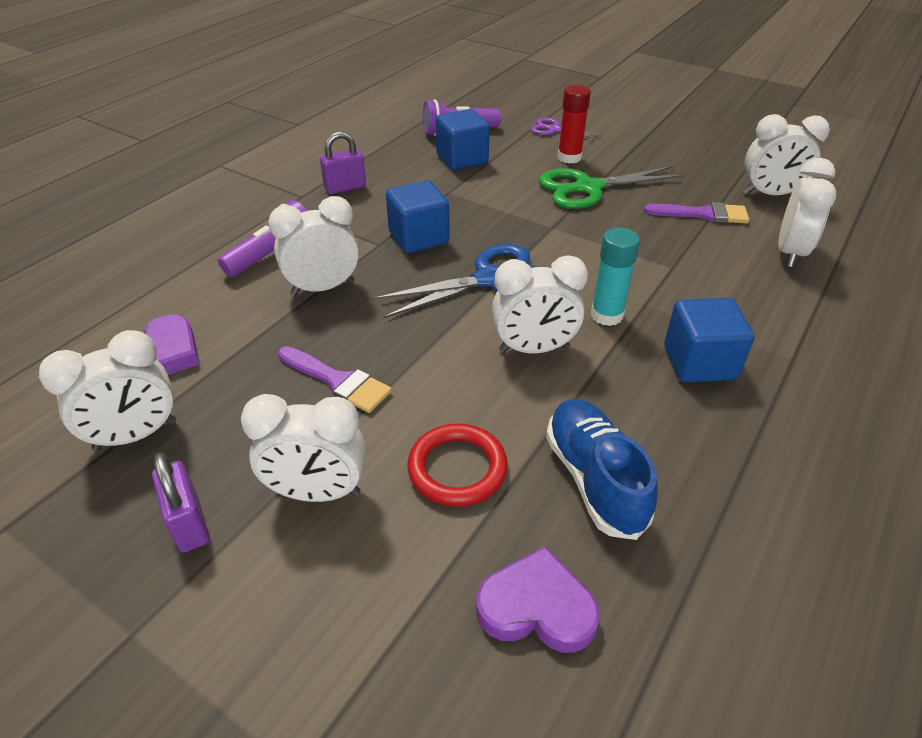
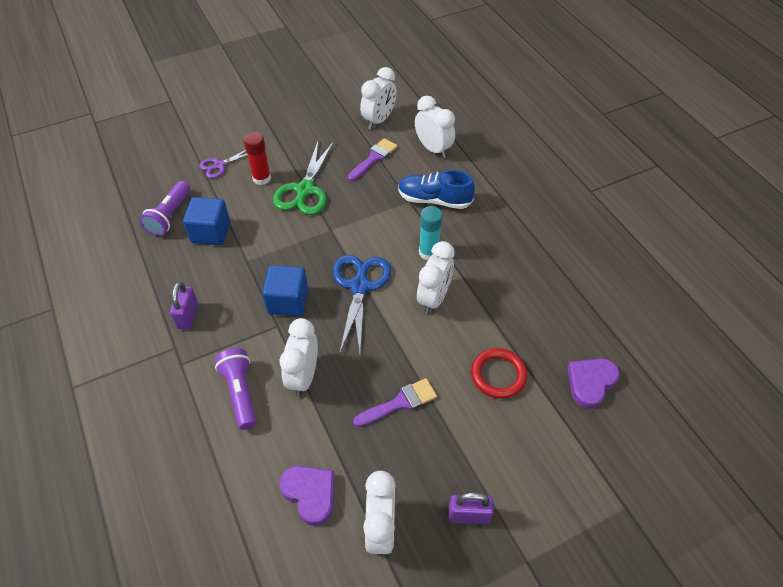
camera: 60 degrees left, 10 degrees up
(317, 492) = (480, 444): white clock -> none
(594, 479) = (535, 323): blue shoe -> blue shoe (434, 200)
(699, 362) = (487, 238): blue cube -> none

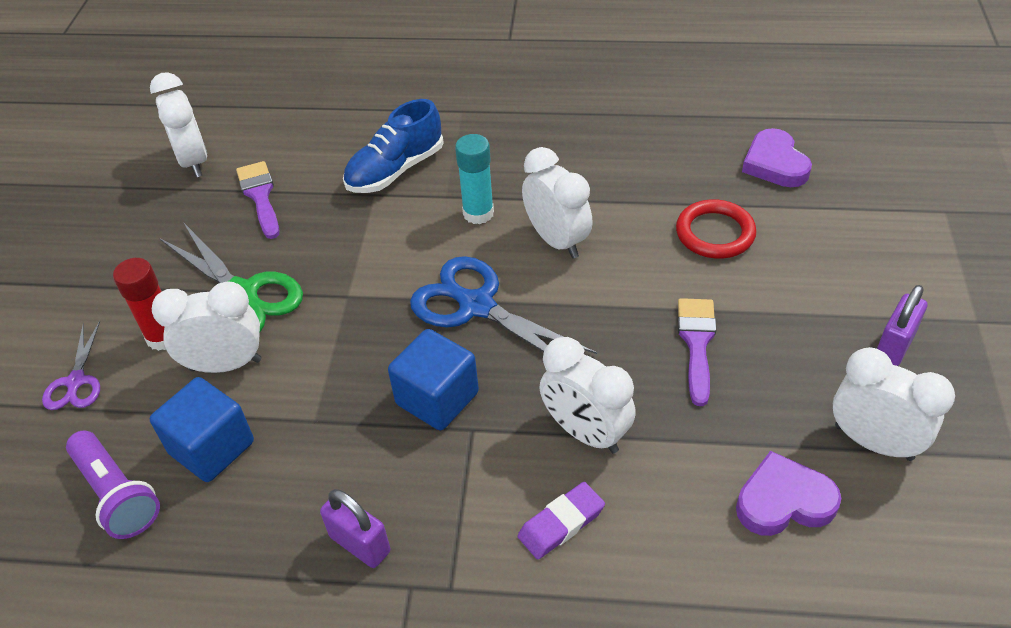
camera: 55 degrees left, 5 degrees down
(240, 392) = (561, 523): purple flashlight -> purple eraser
(433, 149) = (306, 133): white clock -> white clock (226, 364)

